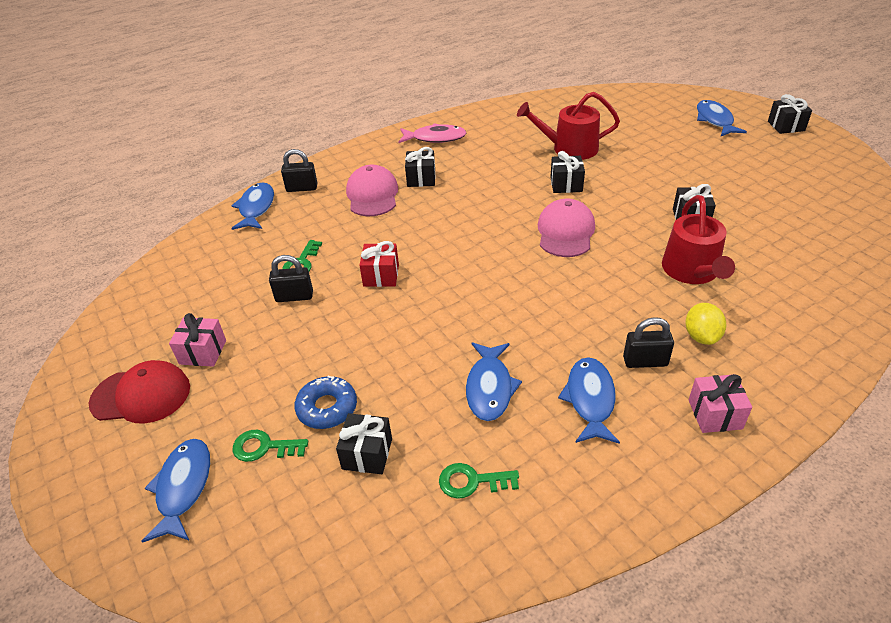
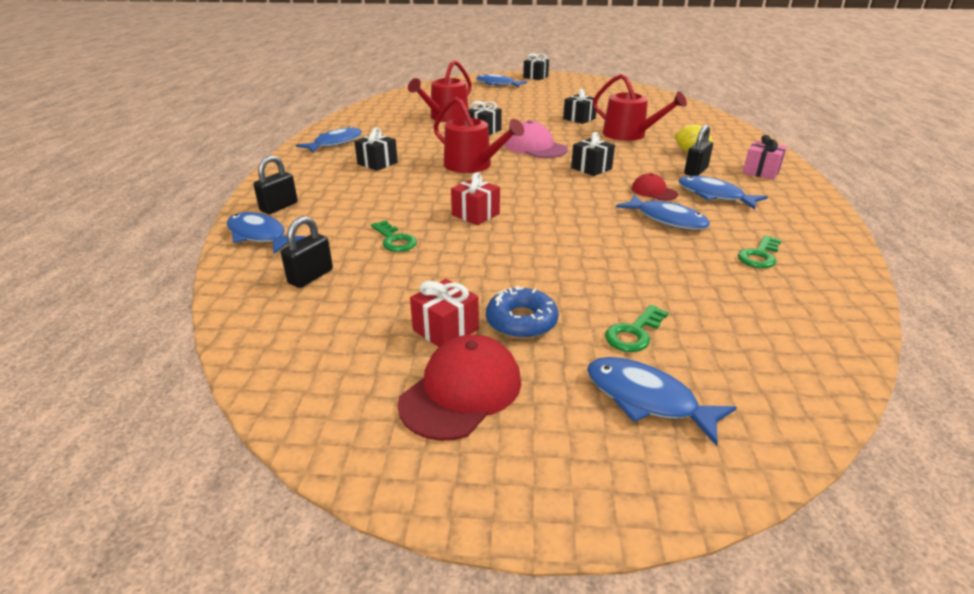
camera: 55 degrees left, 10 degrees down
(203, 352) = (445, 330): pink gift -> red gift
(294, 296) = (439, 257): black padlock -> black padlock (311, 277)
(327, 408) = (615, 287): blue donut -> blue donut (521, 321)
(367, 454) = (692, 286): black gift -> black gift (591, 168)
(372, 195) = (359, 185): pink cap -> none
(435, 138) = (335, 143): pink fish -> blue fish
(476, 222) = (473, 165): none -> red watering can
(549, 353) = (654, 191): none -> red cap

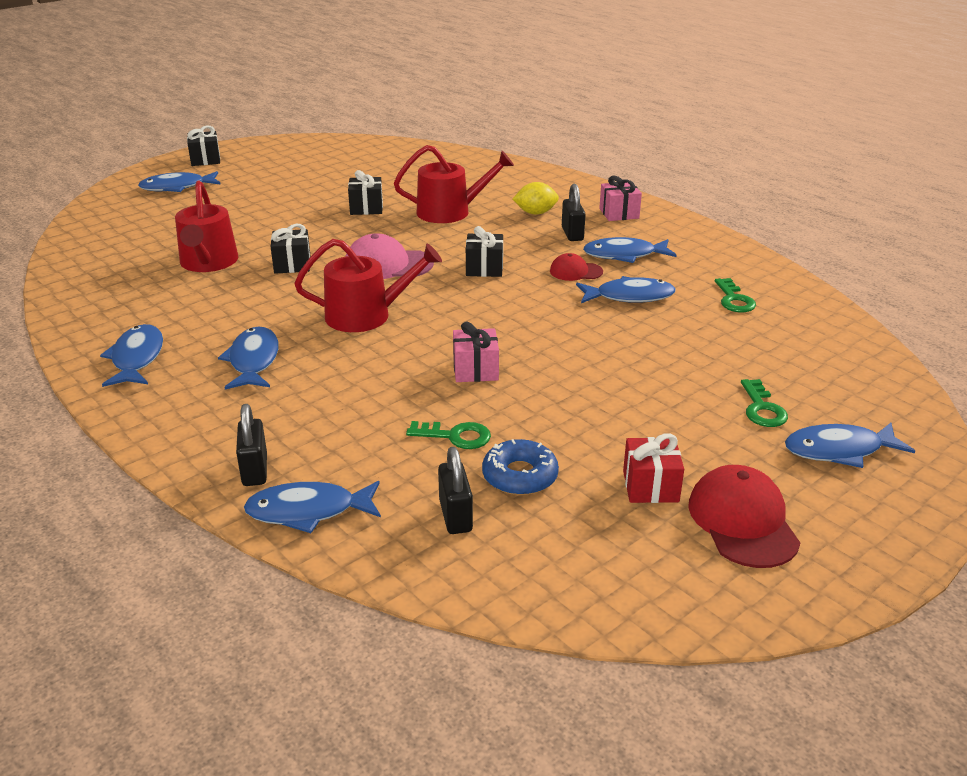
camera: 45 degrees left, 0 degrees up
(377, 163) = (253, 361): black gift -> blue fish
(475, 214) = (475, 370): red gift -> pink gift
(521, 321) = (685, 445): blue donut -> blue donut (520, 476)

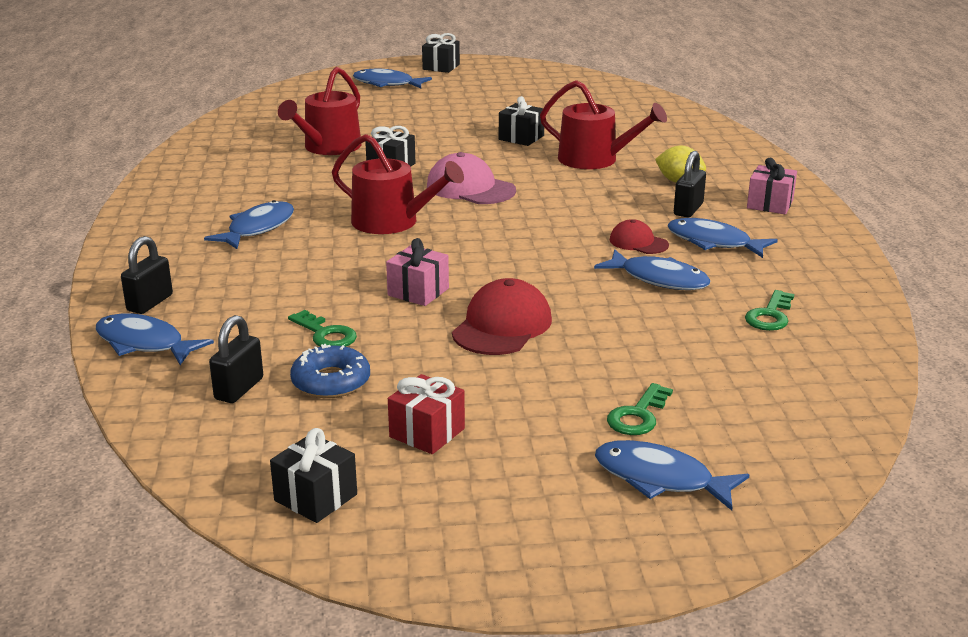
camera: 35 degrees right, 5 degrees down
(137, 358) = (181, 201): blue fish -> none
(484, 268) = (553, 215): black gift -> black gift (315, 497)
(742, 521) = (465, 492): red cap -> red cap (502, 326)

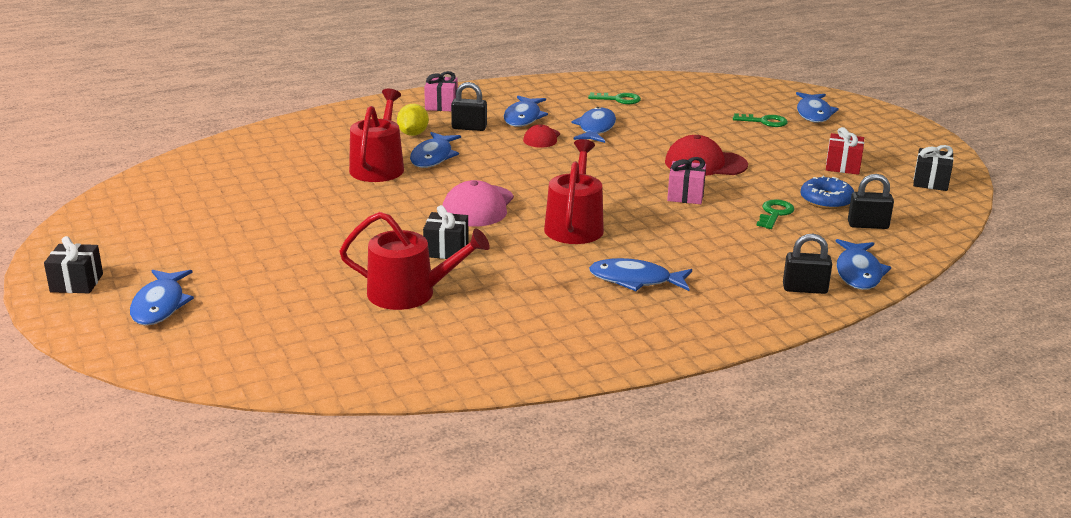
camera: 110 degrees left, 0 degrees up
(521, 138) = (334, 202): black gift -> none
(608, 184) = (433, 157): none -> blue fish

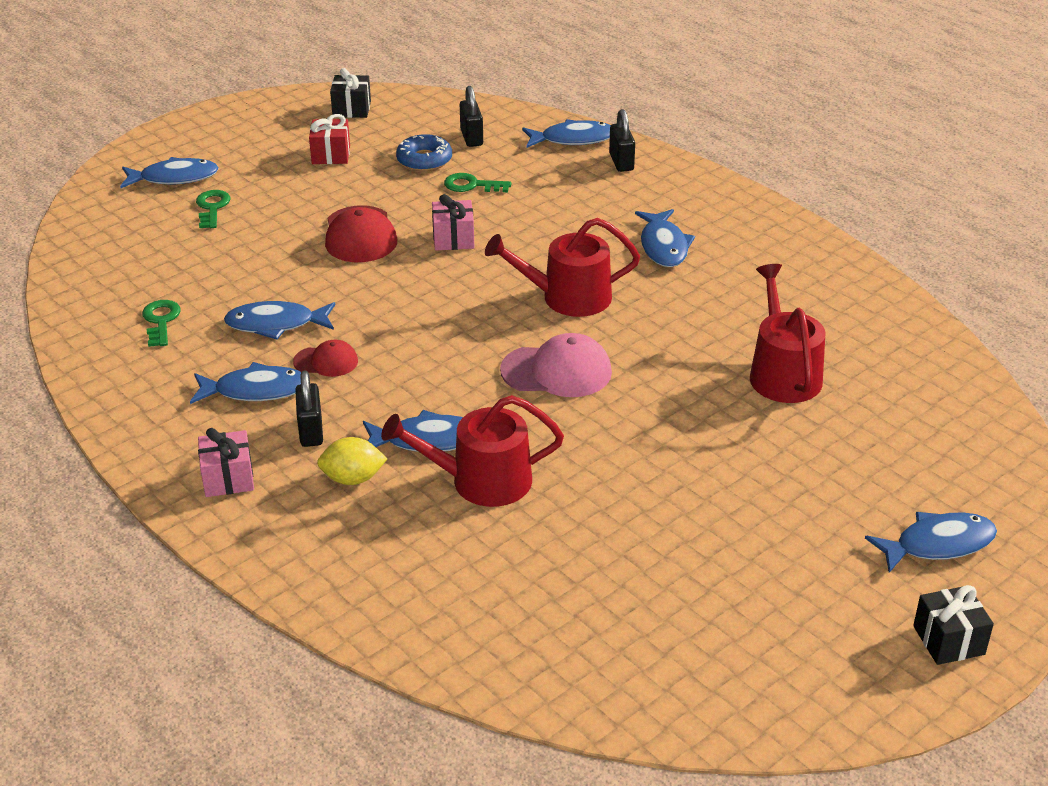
camera: 105 degrees left, 10 degrees up
(446, 250) = (676, 371): black gift -> none

